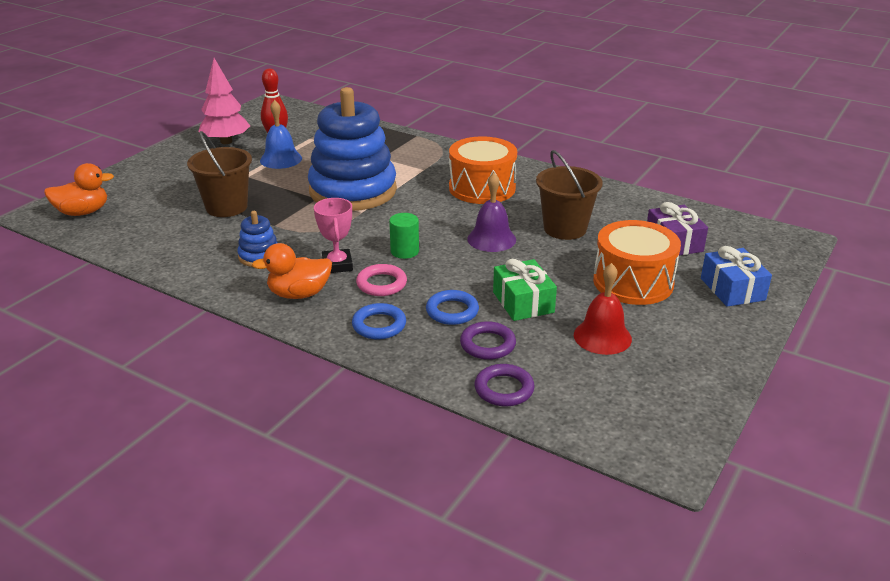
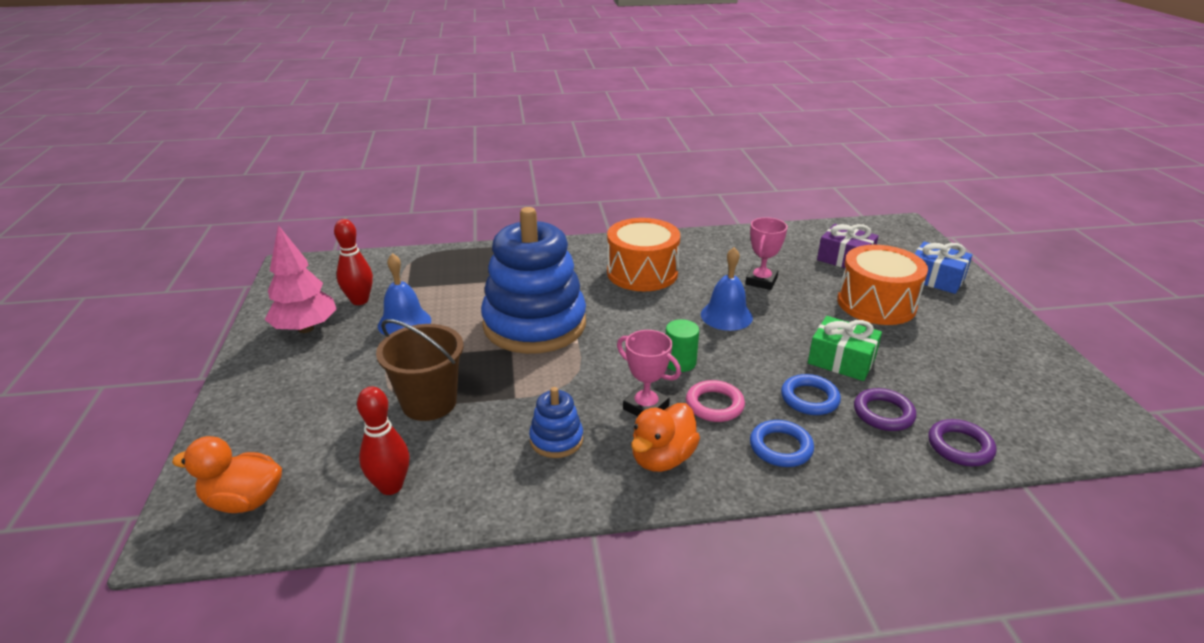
camera: 40 degrees left, 0 degrees up
(83, 212) = (244, 501): orange duck -> orange duck turned 120 degrees counterclockwise
(148, 237) = (390, 486): none -> red bowling pin
(491, 239) = (726, 316): purple bell -> blue bell
(565, 229) = (761, 281): brown bucket -> pink trophy
(602, 337) = (935, 360): red bell -> none

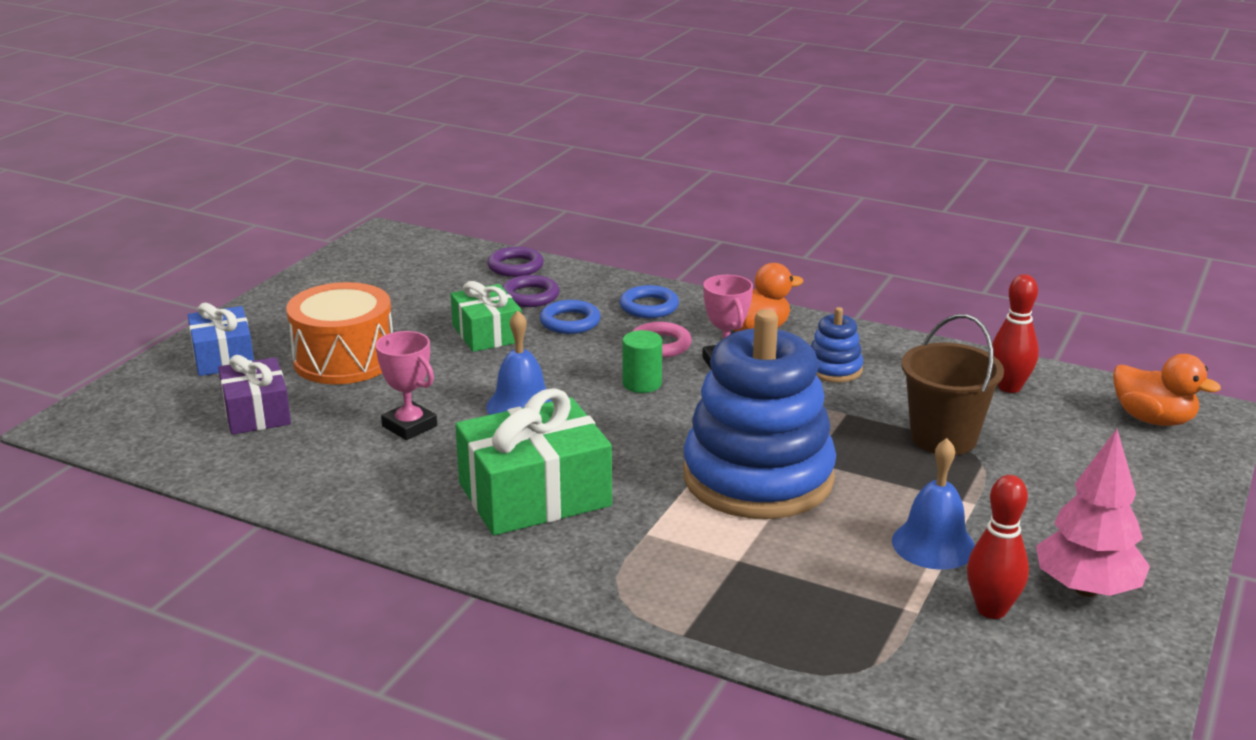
camera: 145 degrees left, 5 degrees down
(642, 273) = (534, 494): orange drum -> green gift
(761, 281) = (409, 426): pink trophy -> pink trophy turned 75 degrees clockwise

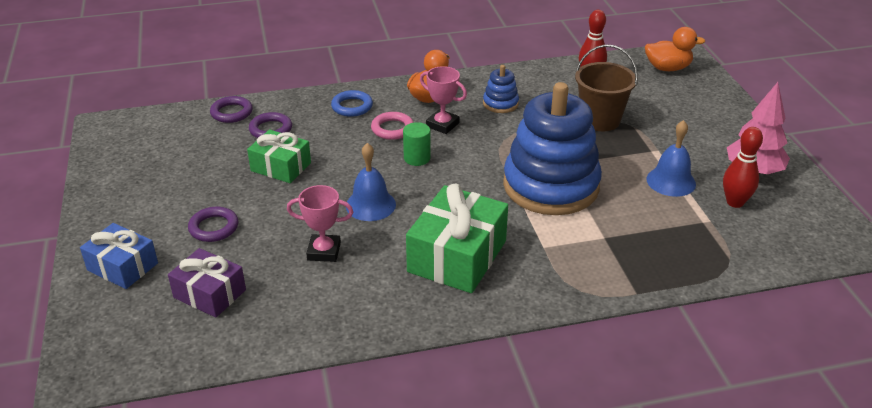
camera: 40 degrees left, 10 degrees up
(344, 360) = (214, 227): orange drum -> purple ring
(570, 322) = (320, 136): blue ring -> none

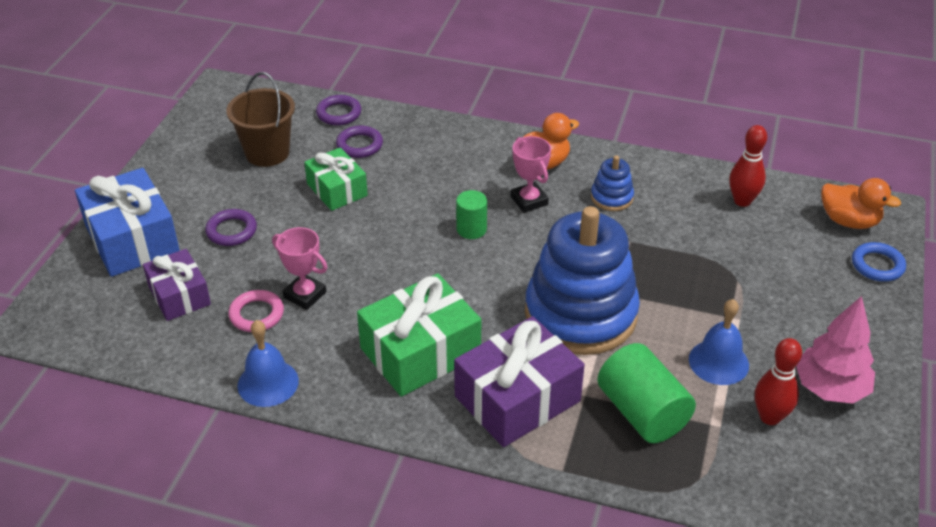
camera: 30 degrees right, 5 degrees up
(122, 267) = (132, 239): blue gift -> blue gift, size x1.61
(352, 106) = (456, 147): blue ring -> blue ring (877, 265)
(370, 205) = (385, 263): blue bell -> blue bell (268, 383)
(392, 129) = (475, 187): pink ring -> pink ring (256, 314)
(560, 259) = (517, 399): none -> purple gift
(600, 120) = (705, 258): brown bucket -> brown bucket (267, 153)
(653, 233) = (642, 412): none -> green cylinder

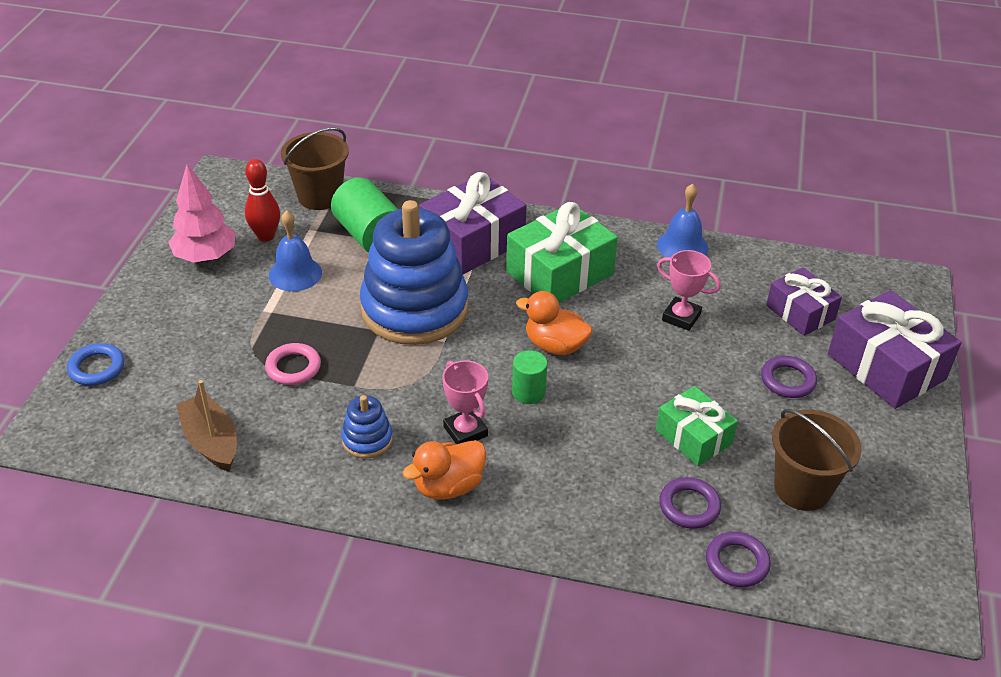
camera: 175 degrees right, 0 degrees up
(132, 239) = (886, 367): blue gift -> purple gift
(256, 314) = (718, 298): pink ring -> pink ring (293, 367)
(720, 481) = (319, 196): none -> brown bucket
(742, 201) = (211, 441): red bowling pin -> brown boat
(849, 221) = (97, 419): orange duck -> orange duck (555, 346)

